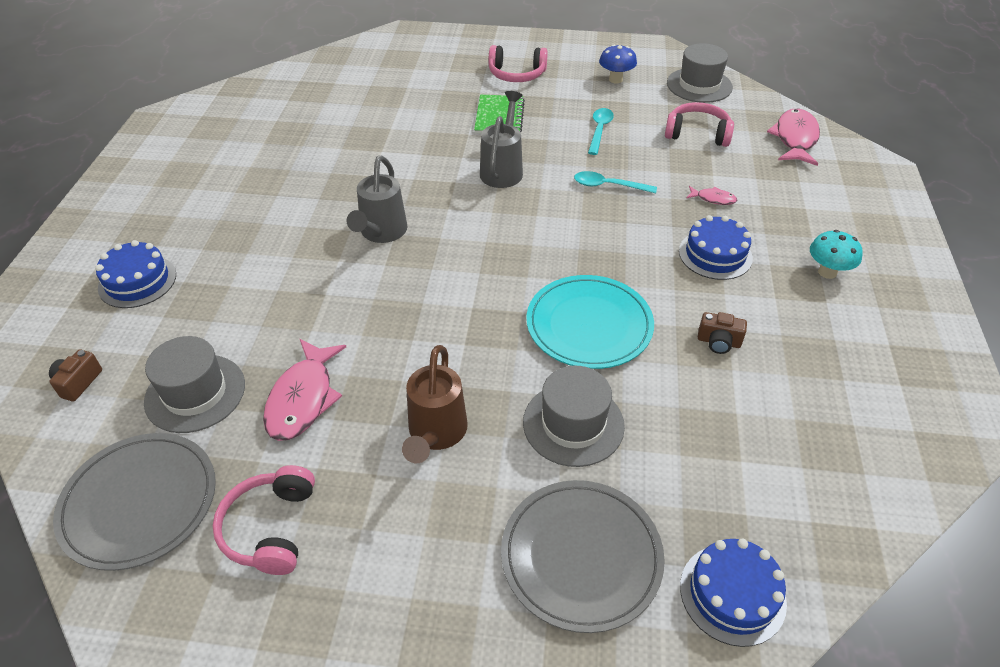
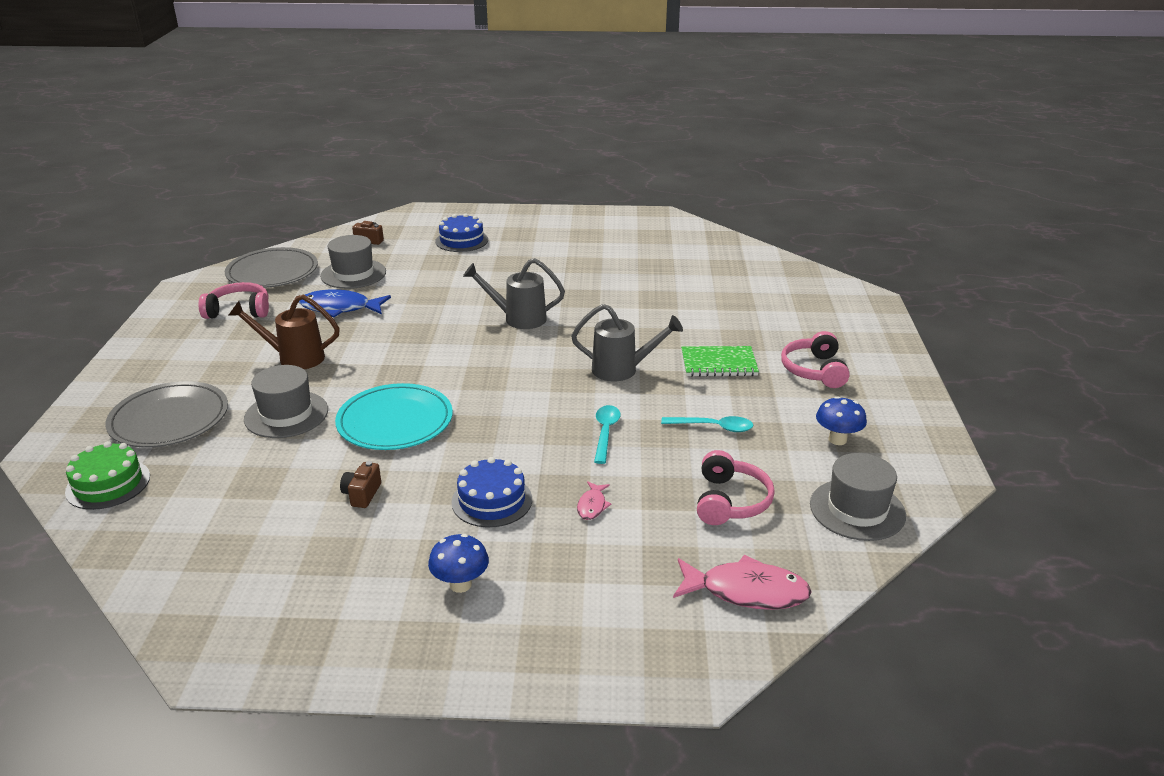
camera: 85 degrees right, 15 degrees down
(303, 398) = (340, 308): pink fish -> blue fish
(732, 594) = (108, 484): blue cake -> green cake
(827, 272) = (460, 584): turquoise mushroom -> blue mushroom

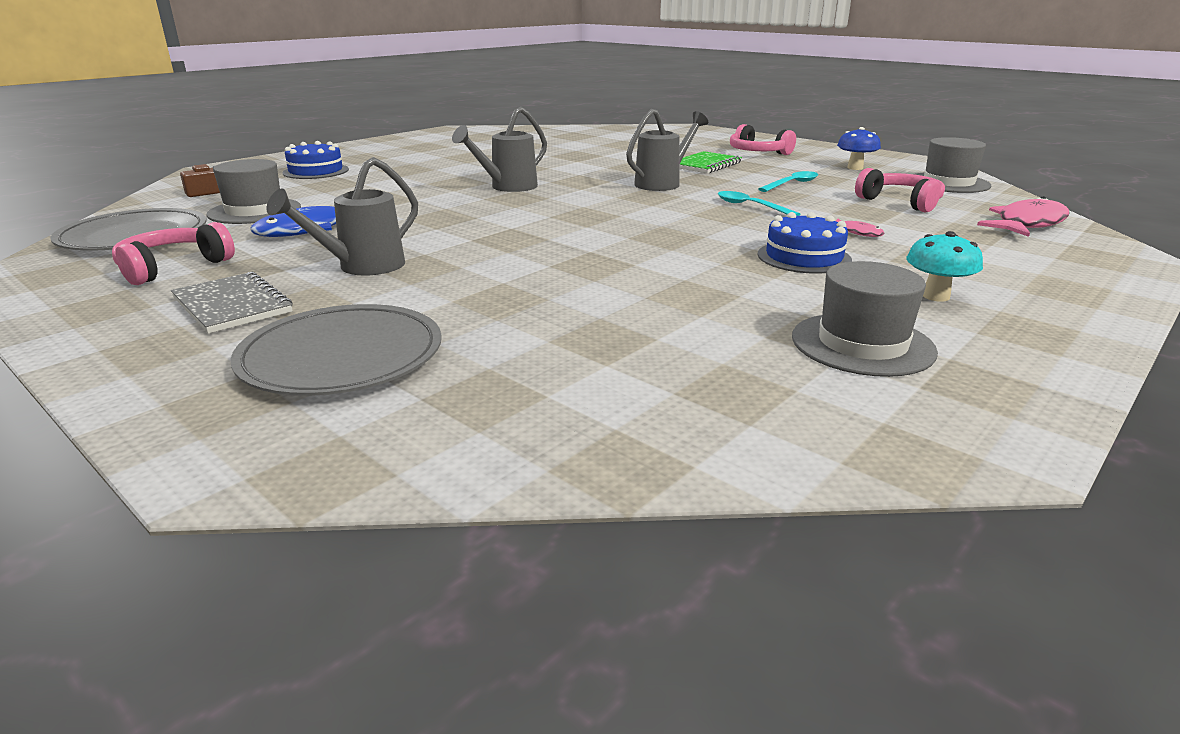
camera: 50 degrees left, 5 degrees down
(108, 484) = (431, 433): green cake -> none
(204, 356) = (232, 305): none -> grey notebook
(286, 414) = (480, 295): grey hat -> grey hat (862, 344)
(294, 358) = (362, 267): brown watering can -> grey watering can
(362, 494) = (715, 298): brown camera -> none
(395, 421) = (596, 258): turquoise plate -> none
(460, 584) = (935, 296): blue mushroom -> turquoise mushroom

